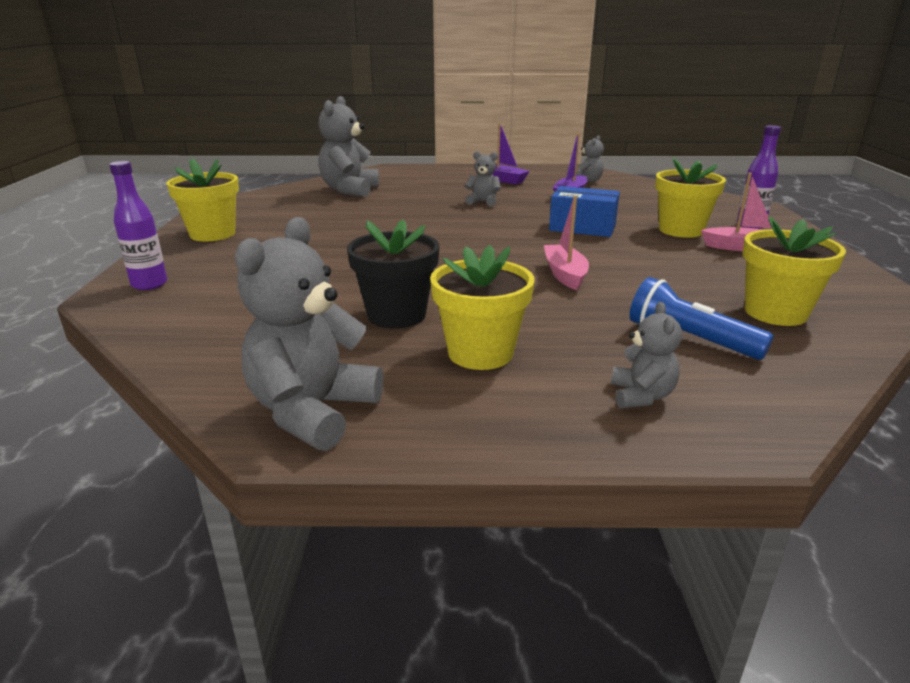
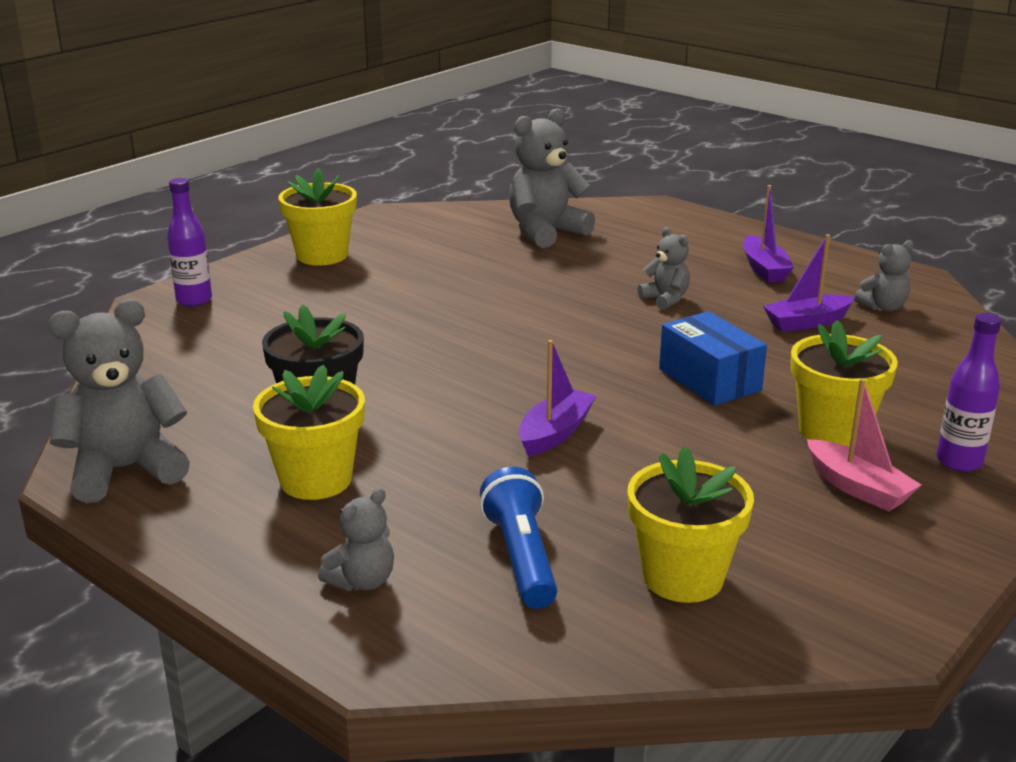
camera: 40 degrees right, 0 degrees up
(565, 274) = (555, 433): pink boat -> purple boat

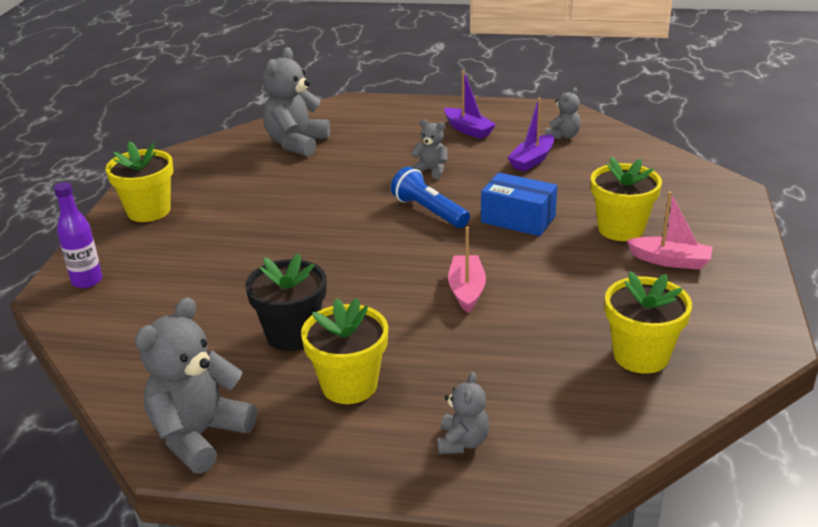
camera: 30 degrees left, 5 degrees up
(521, 557) = (539, 383): blue flashlight -> blue flashlight (429, 211)
(555, 433) = (466, 290): purple boat -> pink boat
(959, 462) = (702, 224): purple bottle -> none

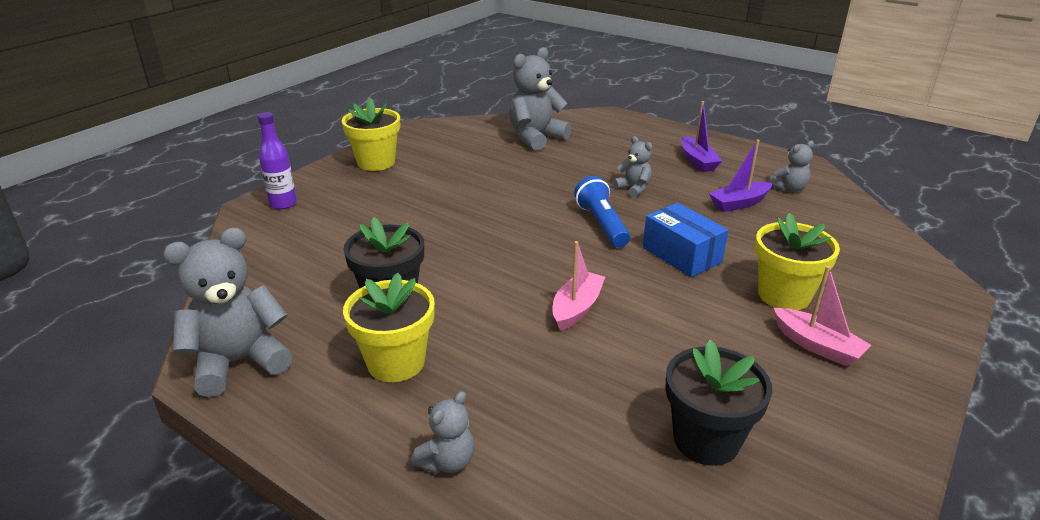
camera: 25 degrees right, 0 degrees up
(641, 356) = (706, 440): yellow flower pot -> black flower pot

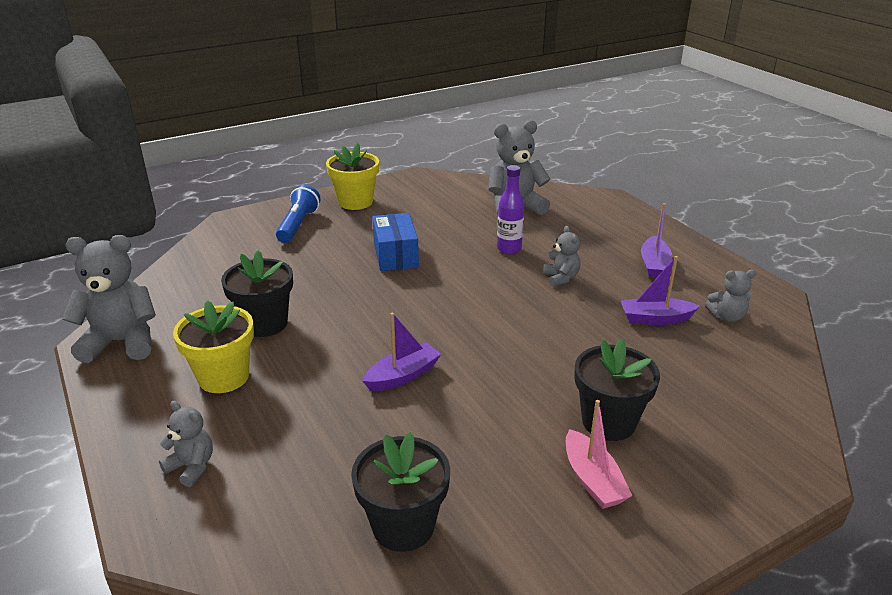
camera: 25 degrees right, 0 degrees up
(283, 204) = (254, 223): purple bottle -> purple bottle (509, 249)
(447, 461) = (192, 467): grey teddy bear -> grey teddy bear turned 120 degrees counterclockwise
(576, 308) = (403, 376): pink boat -> purple boat
(602, 224) = (497, 305): blue flashlight -> blue flashlight (298, 225)
(681, 255) = (545, 354): blue box -> blue box (395, 255)
(784, 295) = (608, 422): yellow flower pot -> black flower pot

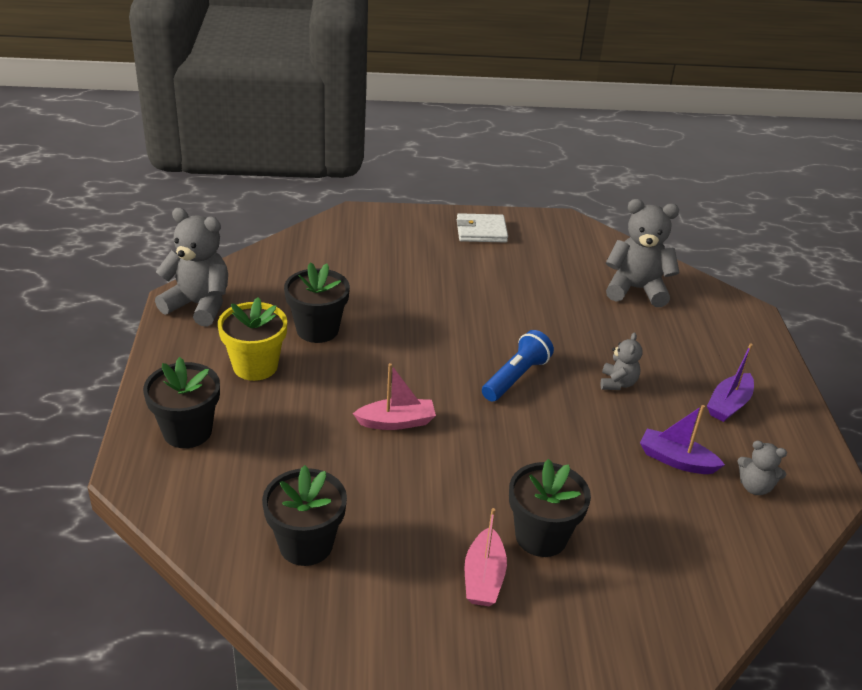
camera: 25 degrees right, 5 degrees up
(192, 467) = (187, 431): grey teddy bear -> black flower pot
(298, 225) = (411, 239): blue flashlight -> blue flashlight (515, 377)
(355, 202) = (481, 231): yellow flower pot -> white wallet
(395, 255) = (476, 302): blue box -> none
(403, 376) = (396, 422): purple boat -> pink boat
(509, 249) = (591, 334): purple bottle -> none

